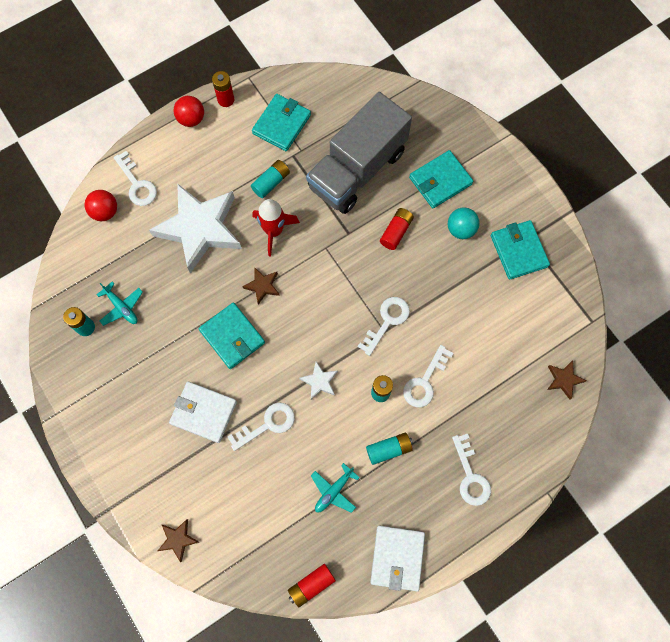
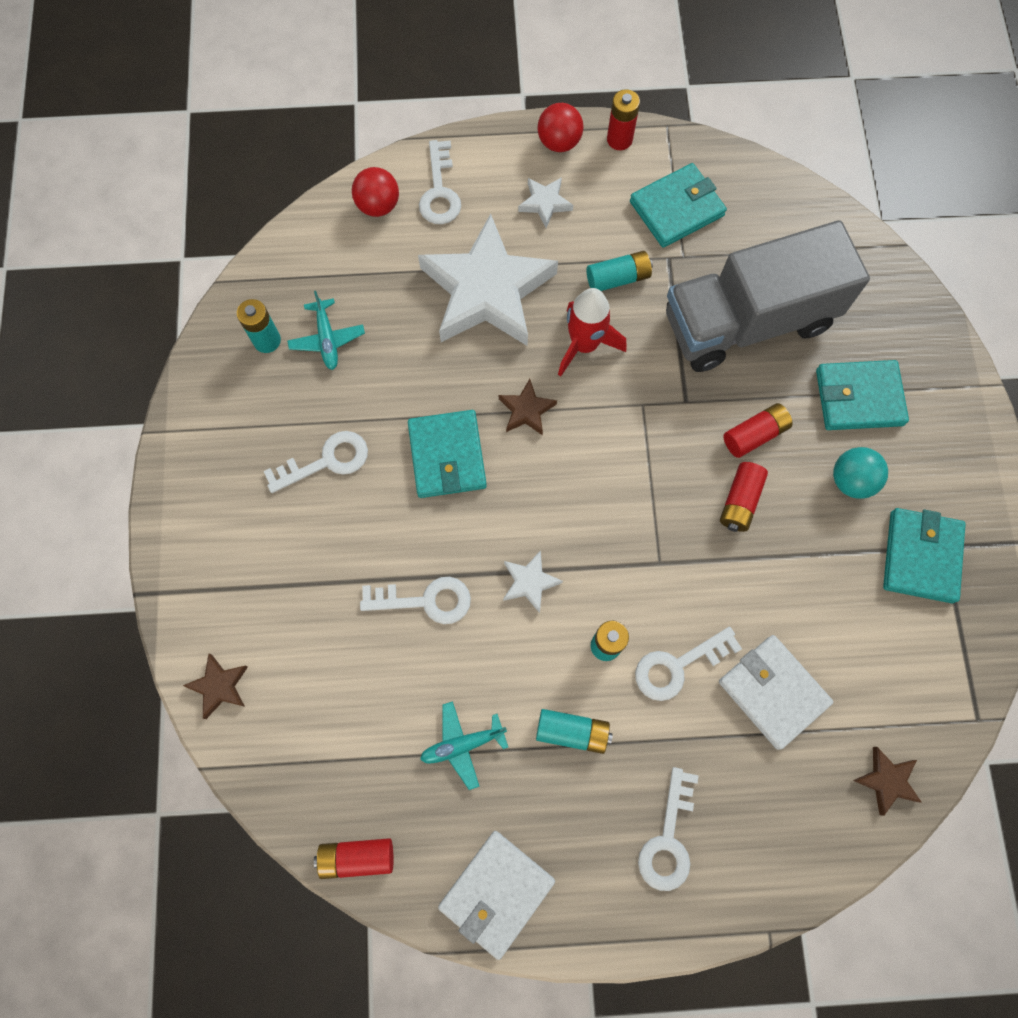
camera: 30 degrees right, 0 degrees up
(203, 412) = (351, 536): white wallet -> white wallet (773, 692)
(204, 160) = (545, 203): none -> white star
(387, 321) = (671, 551): white key -> white key (326, 461)
(408, 273) = (740, 501): none -> red battery

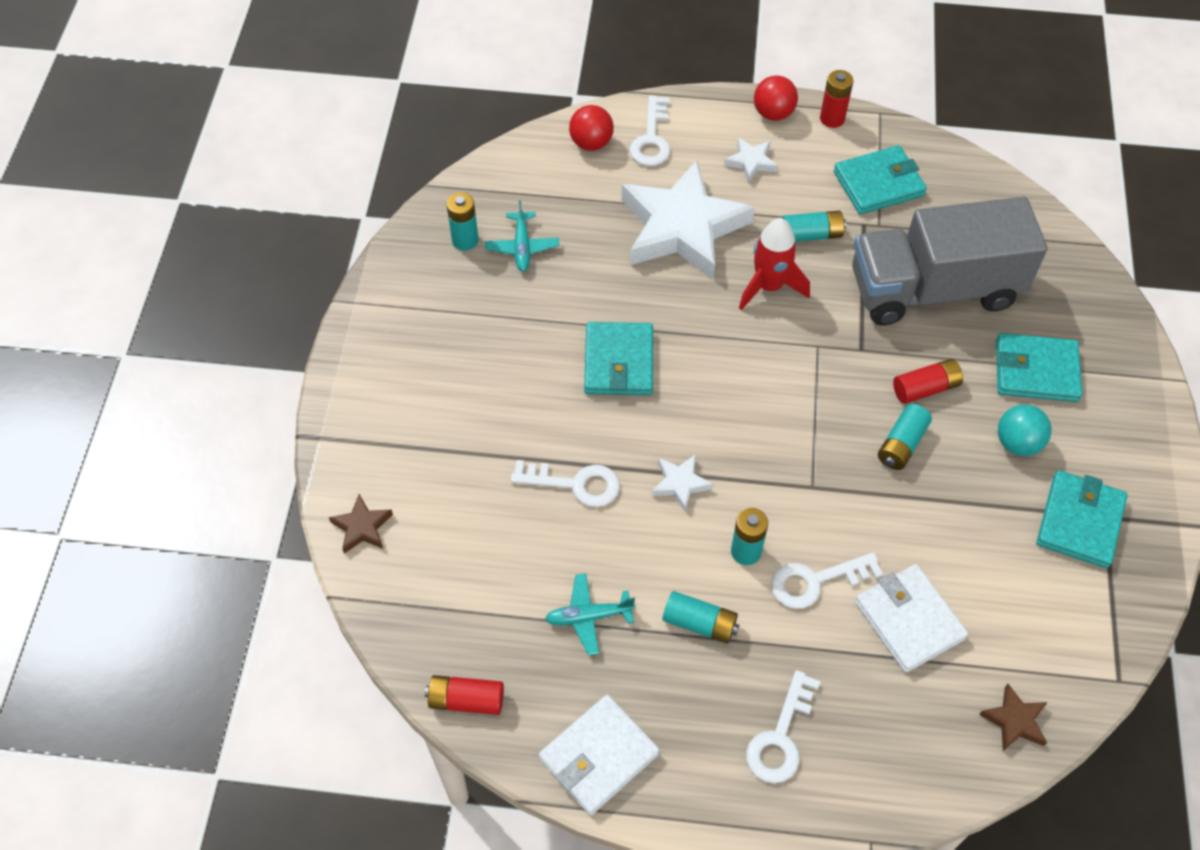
camera: 10 degrees right, 15 degrees down
(326, 461) = (501, 349): white key -> none
(526, 410) = (703, 334): brown star -> none
(740, 501) = (901, 444): red battery -> turquoise battery

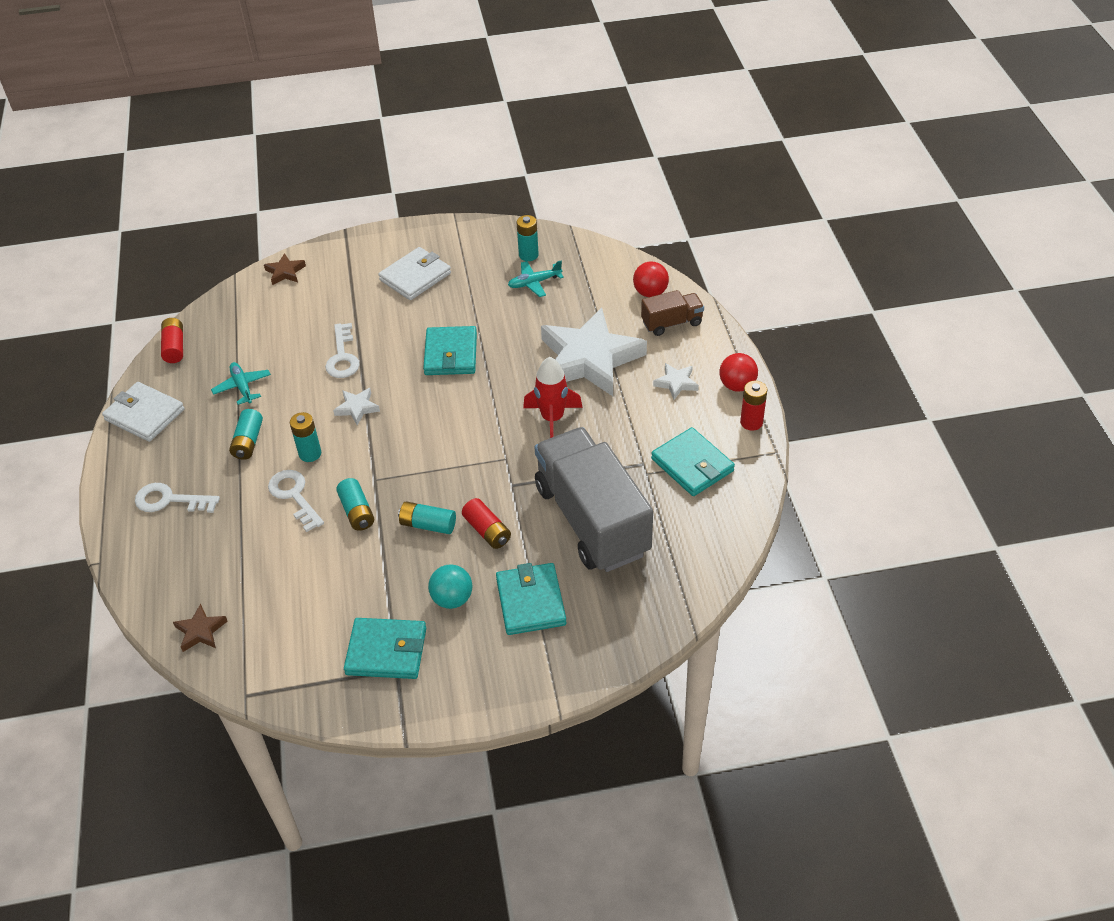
camera: 75 degrees right, 10 degrees down
(619, 362) = (451, 354): turquoise wallet -> turquoise wallet turned 75 degrees counterclockwise
(651, 138) = (672, 323): white key -> brown truck
(811, 234) = (616, 433): turquoise battery -> turquoise battery (357, 512)
(909, 620) = (273, 555): white wallet -> white wallet (415, 277)

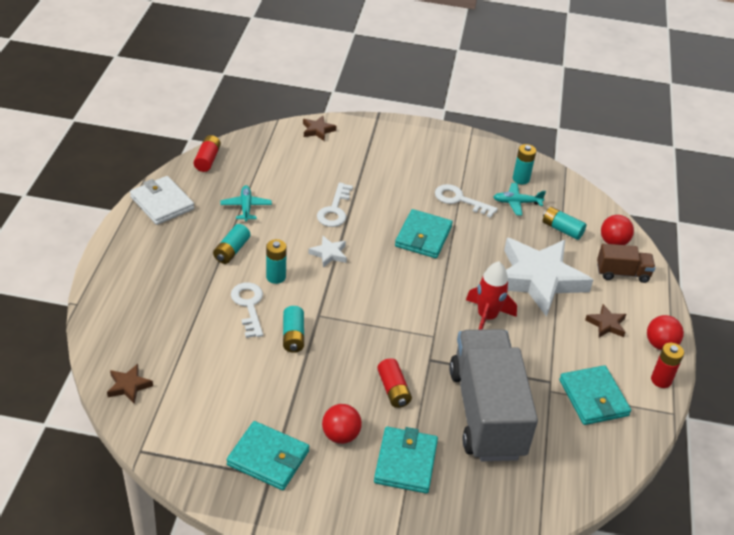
camera: 15 degrees right, 5 degrees down
(170, 500) = (151, 275): white key -> white key (459, 200)
(415, 277) = (420, 166): white wallet -> none
(428, 525) = (346, 367): turquoise battery -> turquoise battery (562, 229)
(452, 599) = (340, 435): turquoise ball -> red ball
(676, 383) = (606, 324): white star -> brown star

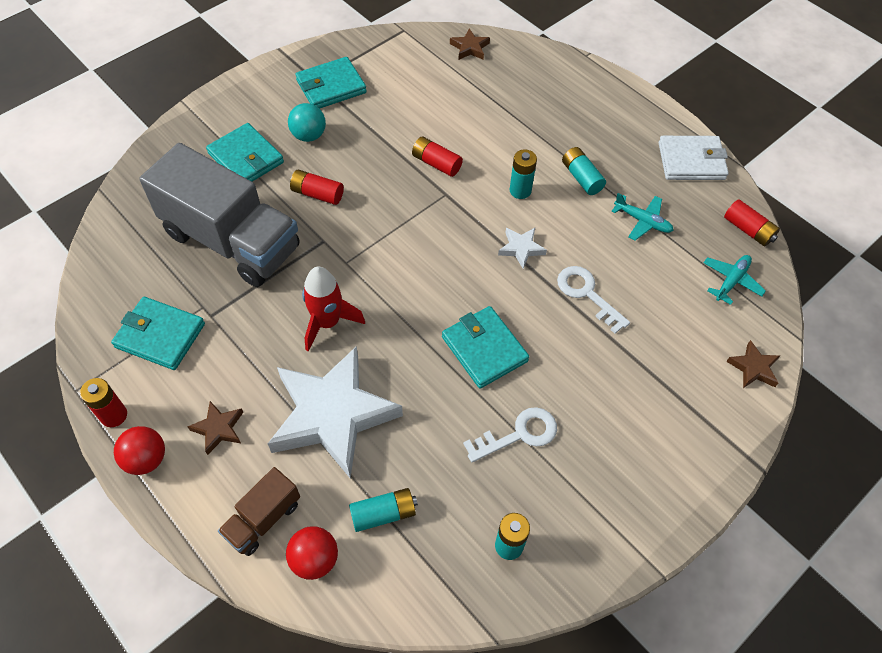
camera: 130 degrees right, 15 degrees up
(249, 306) = (497, 153): white key -> none
(293, 336) = (436, 163): turquoise battery -> red battery
(340, 435) = (309, 135): red ball -> turquoise ball
(516, 203) = (468, 499): turquoise plane -> turquoise plane (731, 281)

